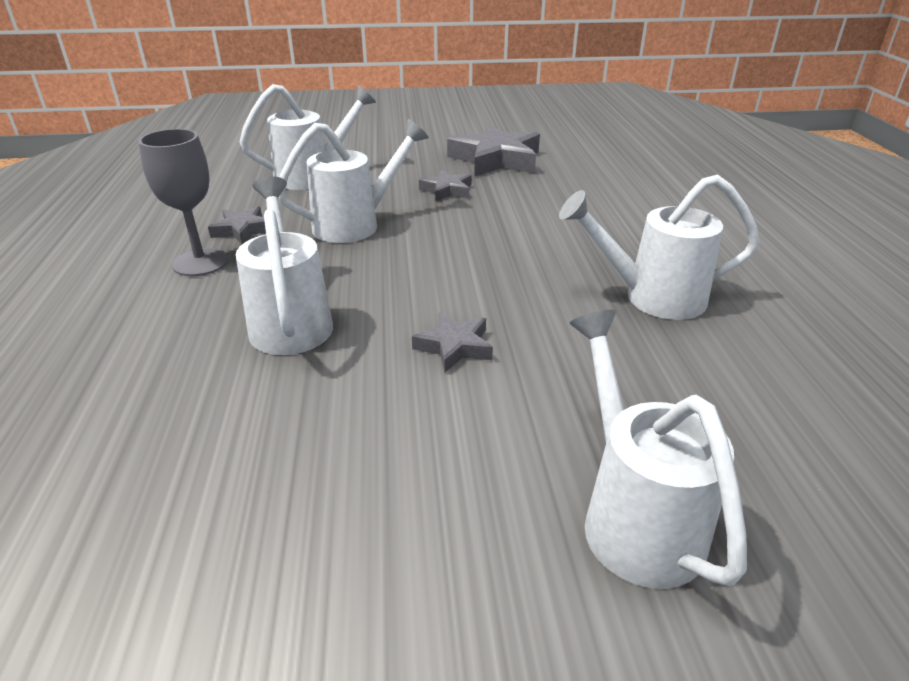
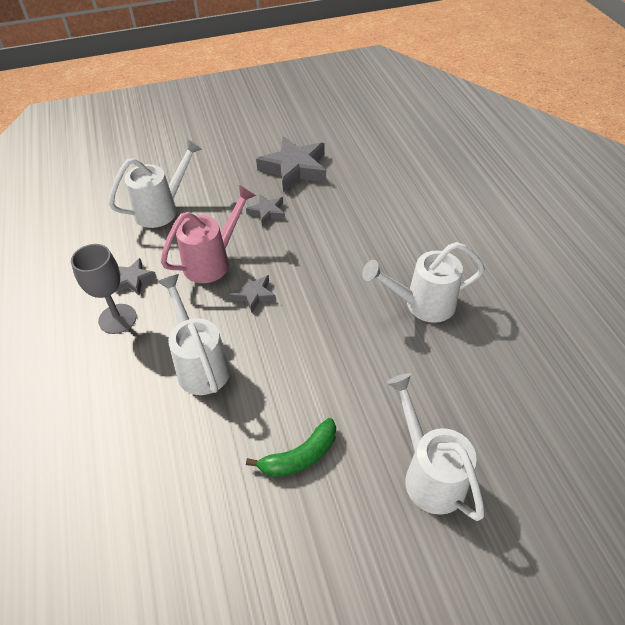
camera: 10 degrees left, 15 degrees up
(355, 225) = (212, 261): white watering can -> pink watering can
(402, 453) = (300, 456): none -> green banana
(454, 347) = (309, 369): grey star -> grey star (253, 295)

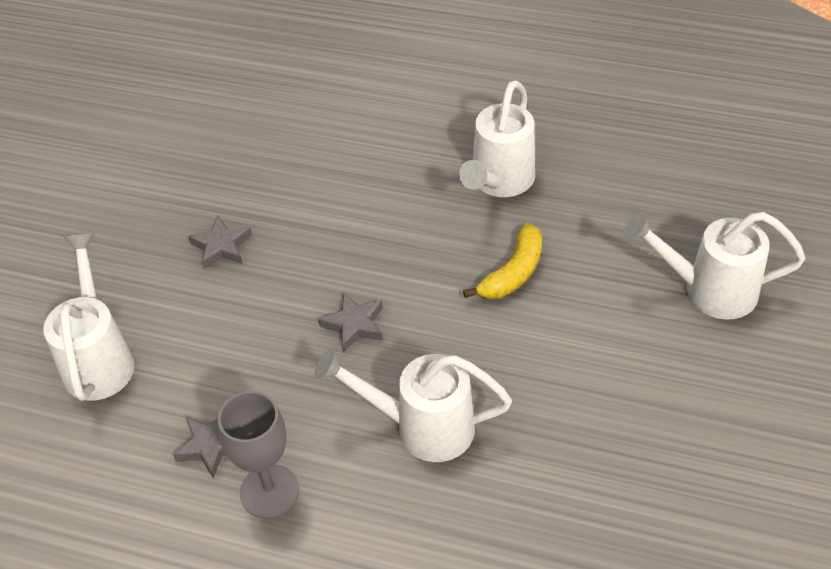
camera: 55 degrees left, 0 degrees up
(212, 261) = (258, 343): pink watering can -> none
(294, 169) = (166, 181): grey star -> none
(300, 456) = (619, 387): green banana -> none
(352, 349) = (513, 272): none -> yellow banana

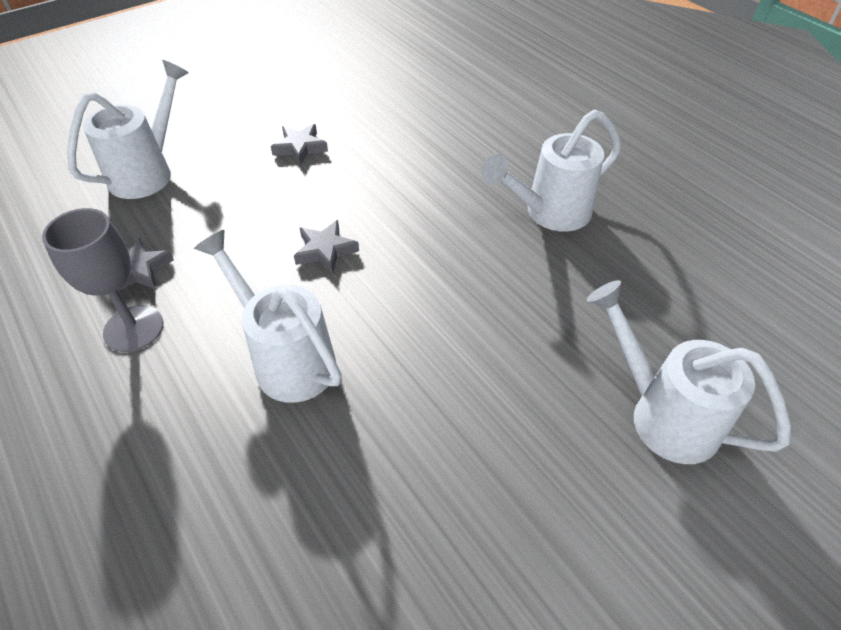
camera: 35 degrees right, 0 degrees up
(513, 272) = (489, 287): yellow banana -> none

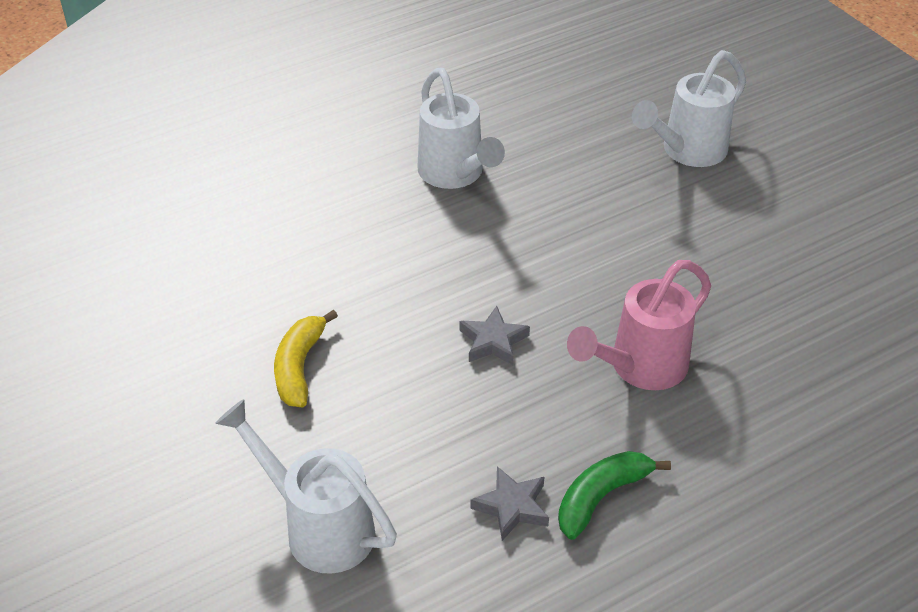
camera: 85 degrees left, 5 degrees down
(133, 328) = (601, 497): grey goblet -> green banana
(287, 359) = (640, 368): white watering can -> pink watering can
(300, 148) = (299, 367): grey star -> yellow banana

